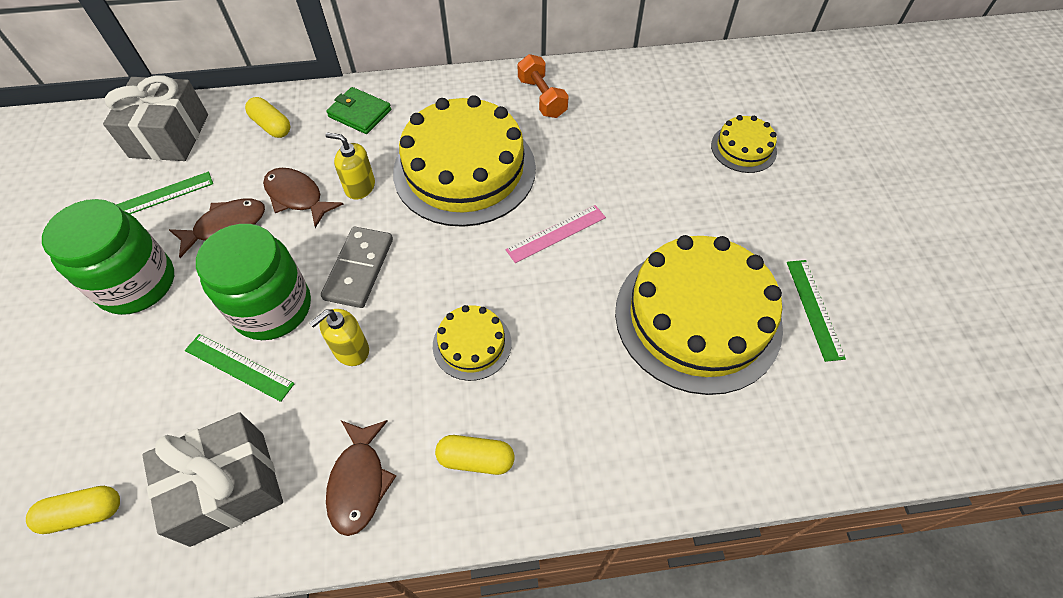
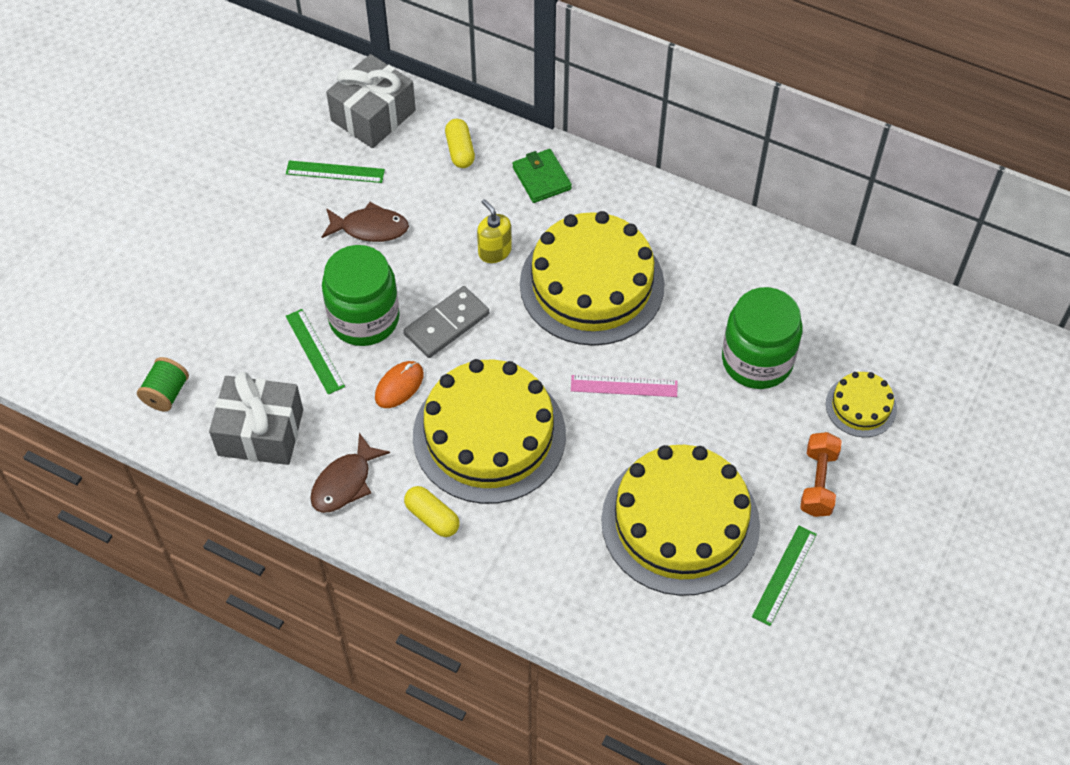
camera: 35 degrees right, 0 degrees up
(84, 513) = (166, 393): yellow capsule -> green spool
(137, 283) = (280, 241): green jar -> green jar (757, 360)
(297, 197) = (439, 232): brown fish -> none
(351, 350) = (399, 386): yellow soap dispenser -> orange mouse
(472, 344) = (489, 435): yellow cake -> yellow cake, size x2.14
(542, 98) = (715, 251): orange dumbbell -> orange dumbbell (818, 482)

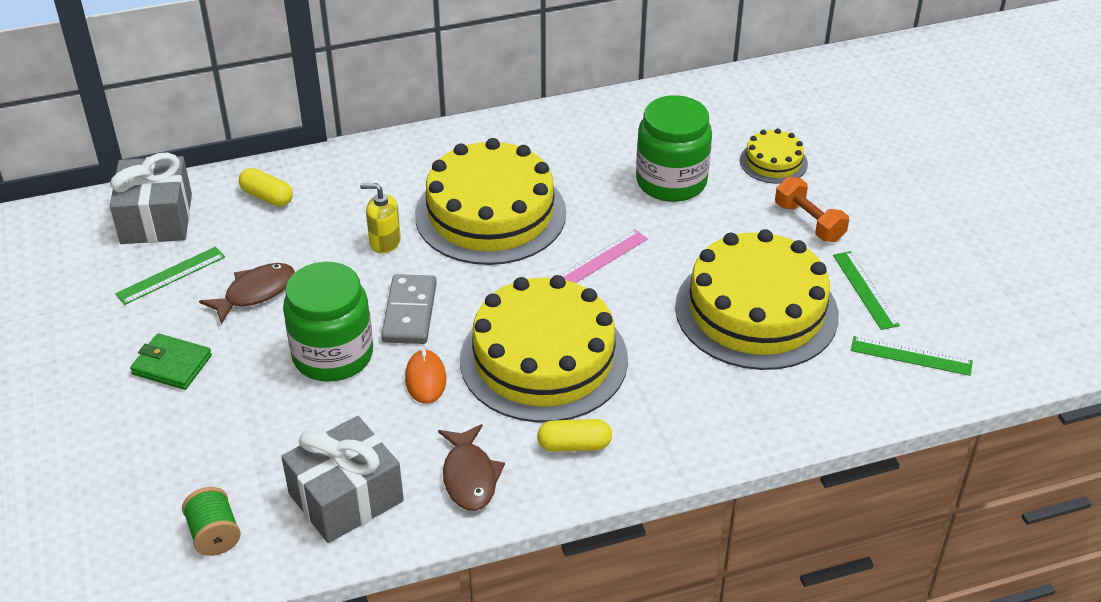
camera: 45 degrees left, 15 degrees down
(315, 351) = (318, 406): green ruler -> green ruler (911, 356)
(541, 178) = (360, 174): green wallet -> green wallet (172, 365)

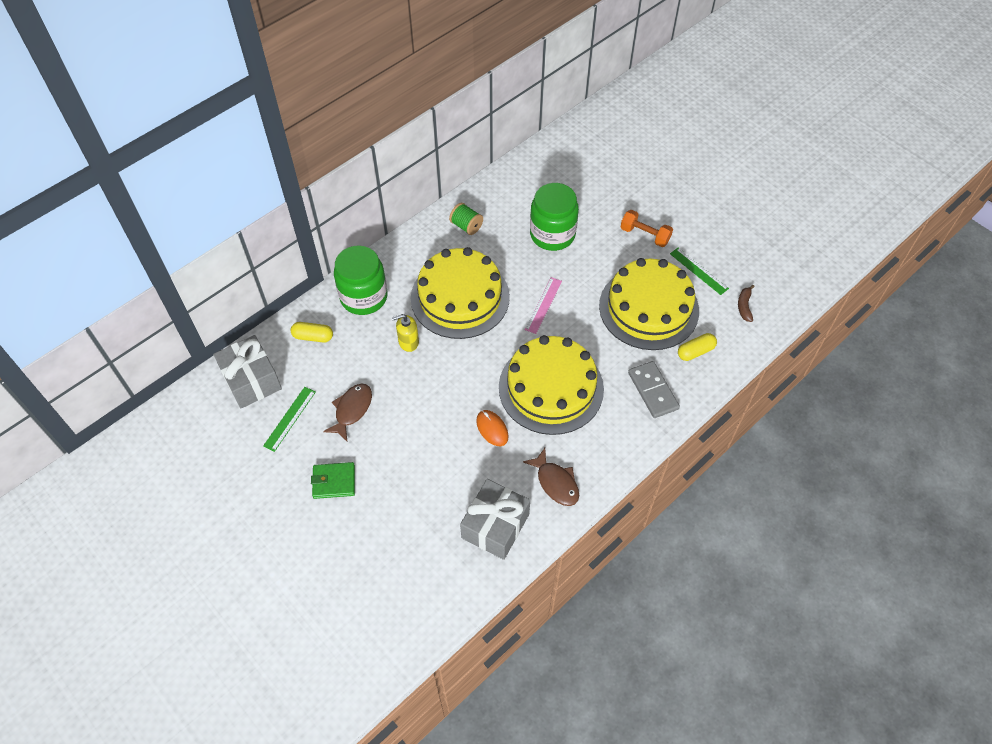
camera: 25 degrees left, 15 degrees up
(214, 535) = (436, 583): green spool -> green spool (466, 226)
(333, 355) = (428, 435): green jar -> green jar (364, 297)
(409, 312) = (454, 387): grey domino -> grey domino (652, 391)
(574, 445) = (600, 438): yellow capsule -> yellow capsule (695, 351)
(773, 162) = (602, 199): yellow cake -> none
(911, 356) = (744, 306): green ruler -> brown banana

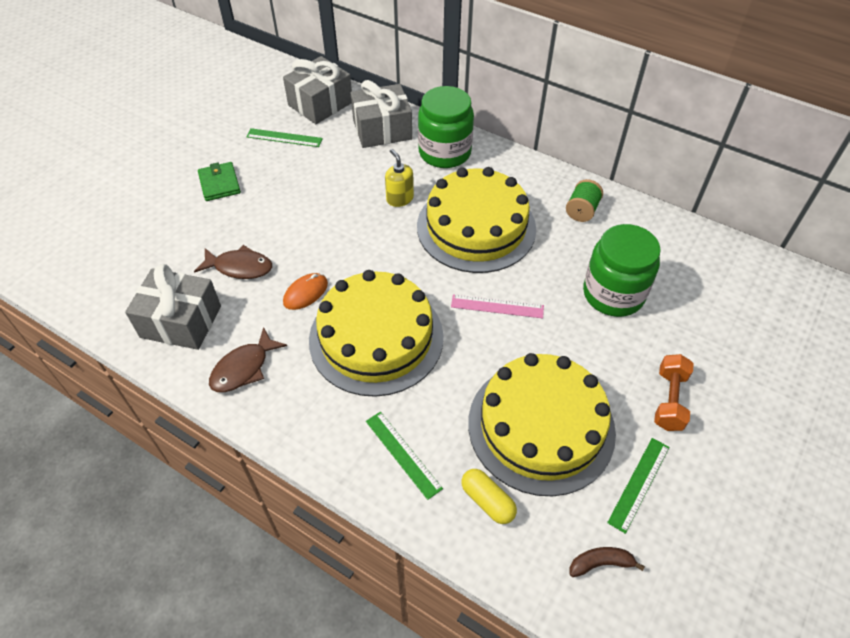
camera: 75 degrees right, 5 degrees down
(313, 337) = (382, 130): yellow capsule -> grey gift
(352, 410) = (303, 176): brown fish -> brown fish (240, 267)
(652, 391) = (403, 454): grey domino -> green ruler

